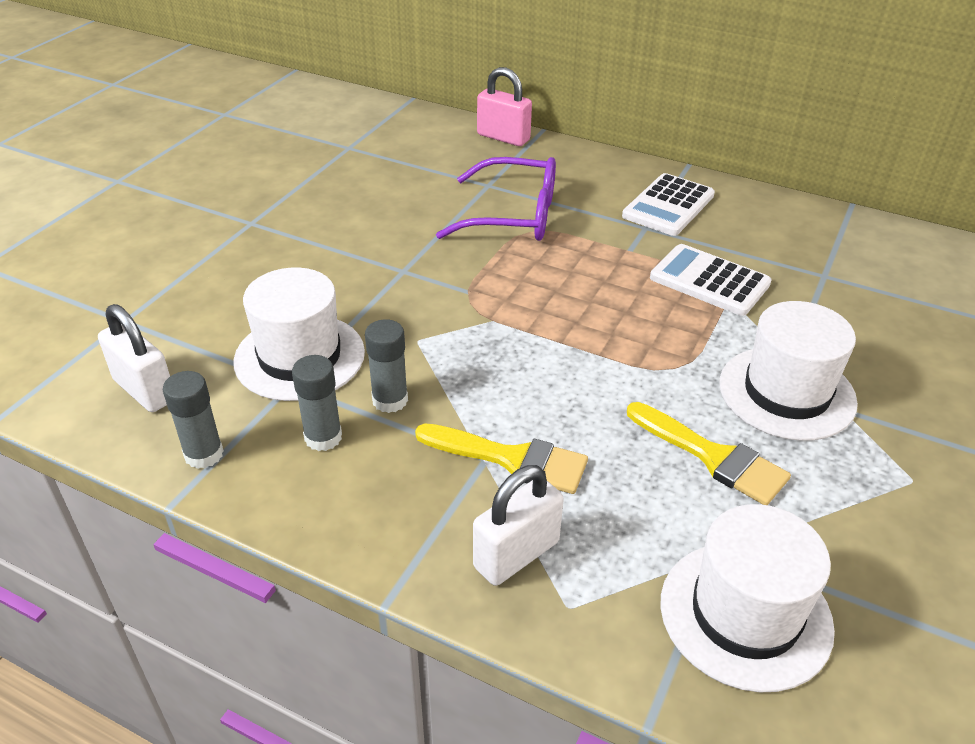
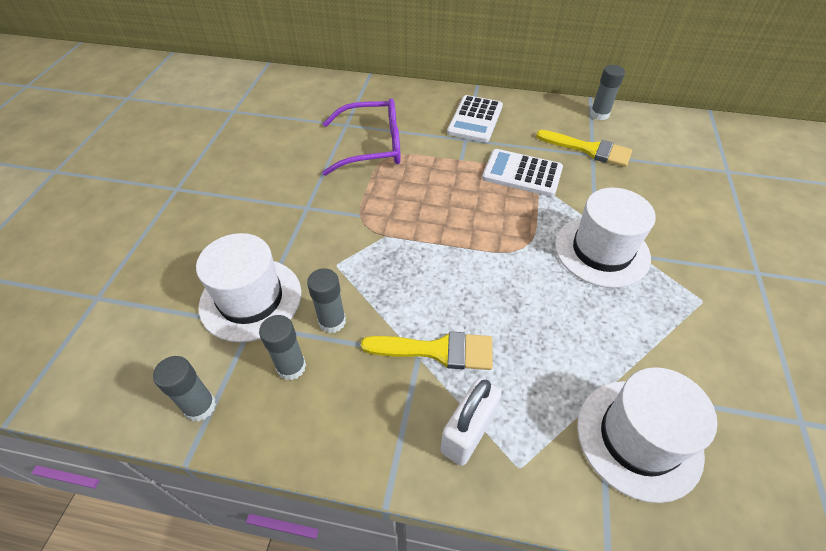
camera: 15 degrees left, 10 degrees up
(145, 390) = (133, 358): white padlock -> none
(503, 137) = (344, 84): pink padlock -> none
(713, 457) = (573, 314): yellow brush -> yellow brush (589, 150)
(856, 227) = (599, 114): none -> grey glue stick

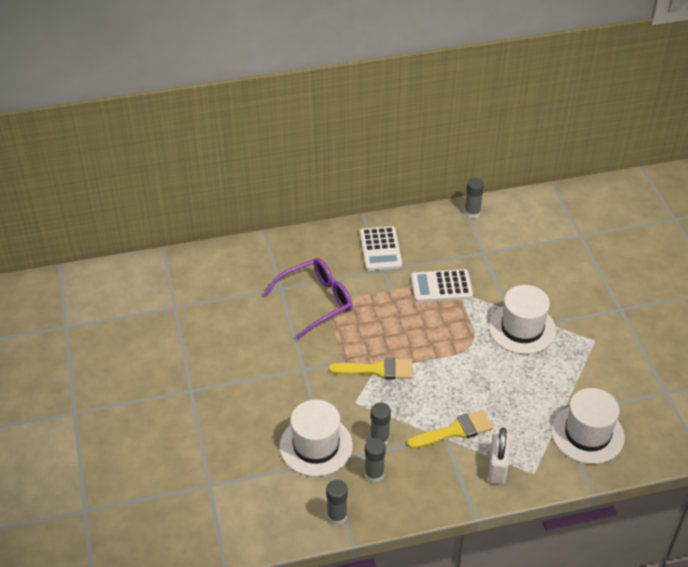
camera: 25 degrees left, 5 degrees down
(589, 150) = (479, 249): yellow brush -> yellow brush (377, 370)

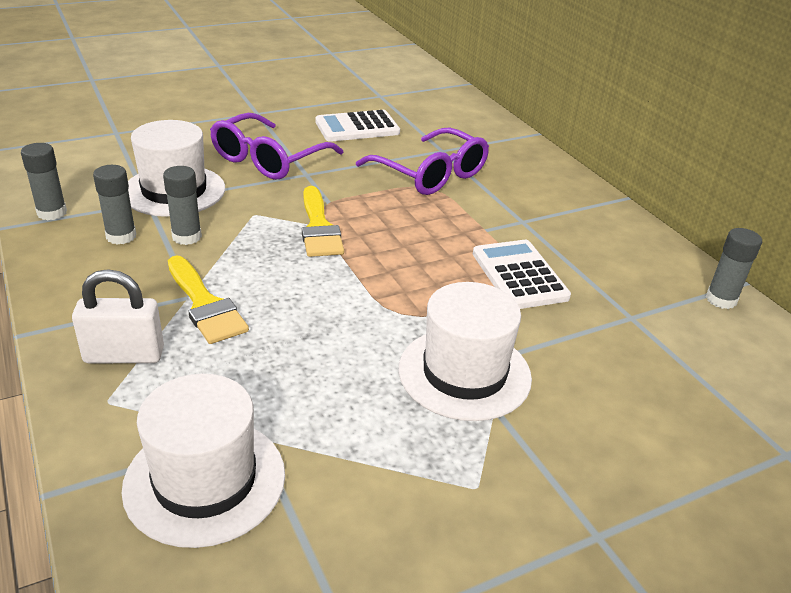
camera: 75 degrees right, 10 degrees down
(277, 388) = (268, 159): none -> purple glasses
(380, 249) = (564, 216): white calculator -> white calculator (357, 127)

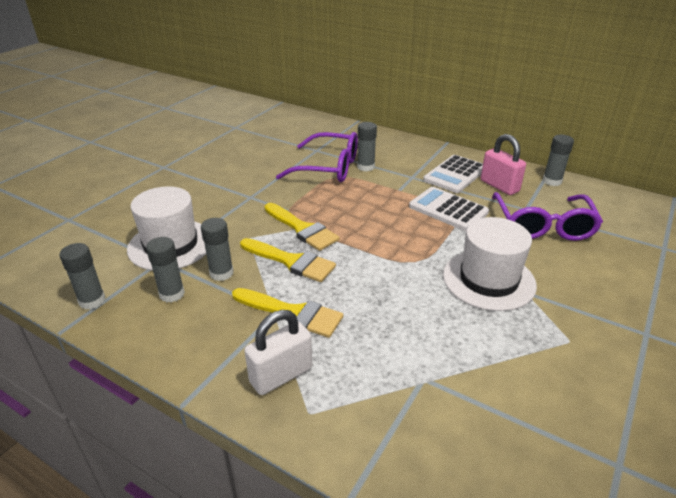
camera: 30 degrees left, 0 degrees up
(205, 480) = (434, 425): white hat -> none
(267, 255) = (291, 261): none -> yellow brush
(268, 159) = (213, 196): purple glasses -> purple glasses (543, 226)
(357, 127) = (246, 153): white calculator -> white calculator (455, 175)
(477, 189) = (365, 167): none -> grey glue stick
(630, 275) = (499, 186): none -> pink padlock

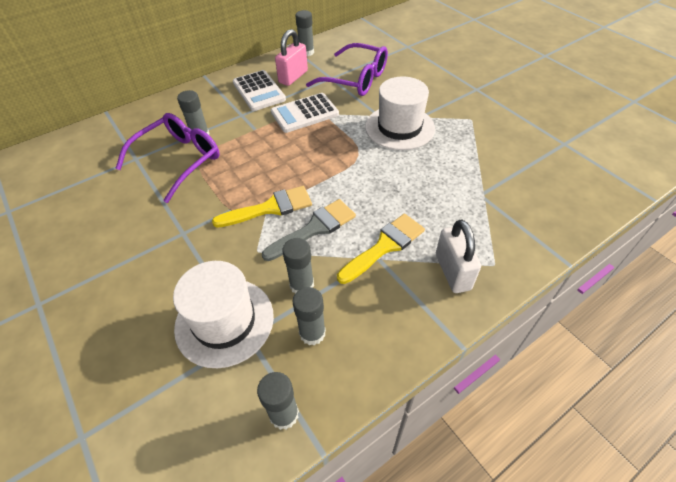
camera: 65 degrees left, 15 degrees up
(291, 261) = (314, 228): yellow brush -> grey brush
(499, 186) = (293, 77): pink padlock -> pink padlock turned 45 degrees counterclockwise

